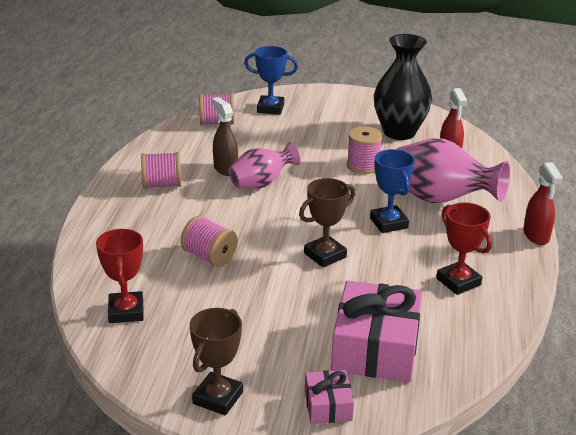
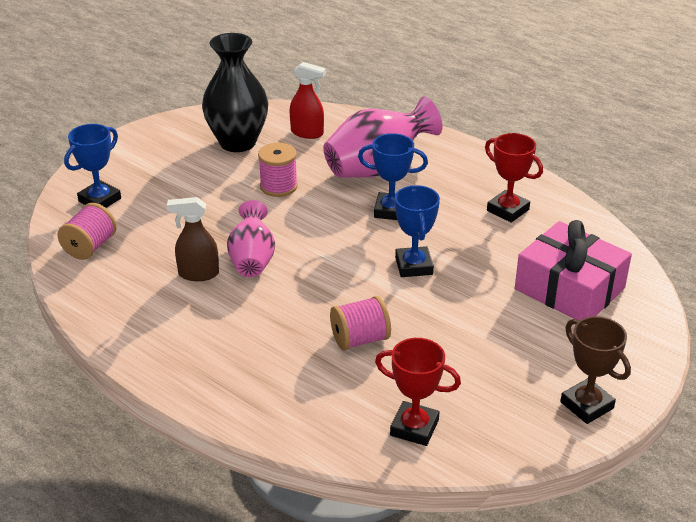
camera: 60 degrees left, 5 degrees up
(162, 185) = (188, 329): pink spool -> none
(325, 255) = (414, 266): brown trophy -> blue trophy
(328, 405) = (630, 343): pink gift -> none
(458, 282) = (508, 210): red trophy -> red trophy turned 45 degrees clockwise
(536, 236) = (472, 145): red spray bottle -> none

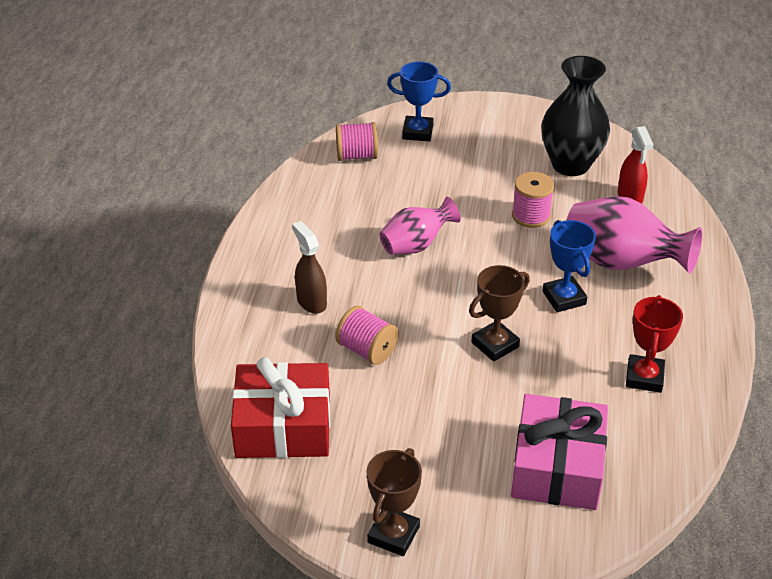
camera: 60 degrees right, 5 degrees up
(198, 274) = (373, 224): brown spray bottle -> brown spray bottle (311, 302)
(414, 266) = (495, 344): blue trophy -> brown trophy
(414, 428) = (283, 426): red trophy -> red gift

